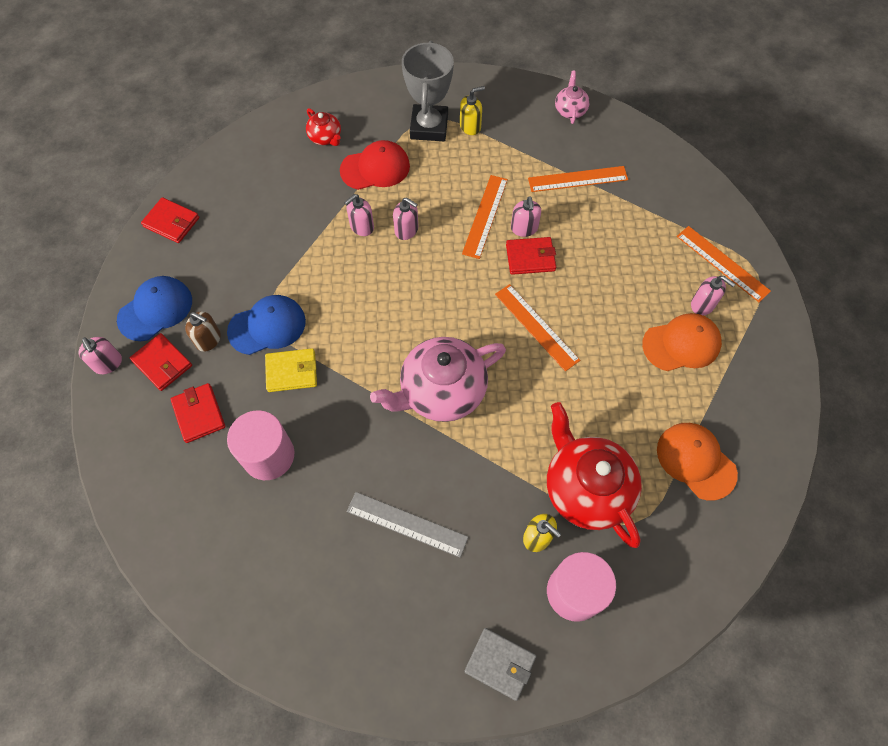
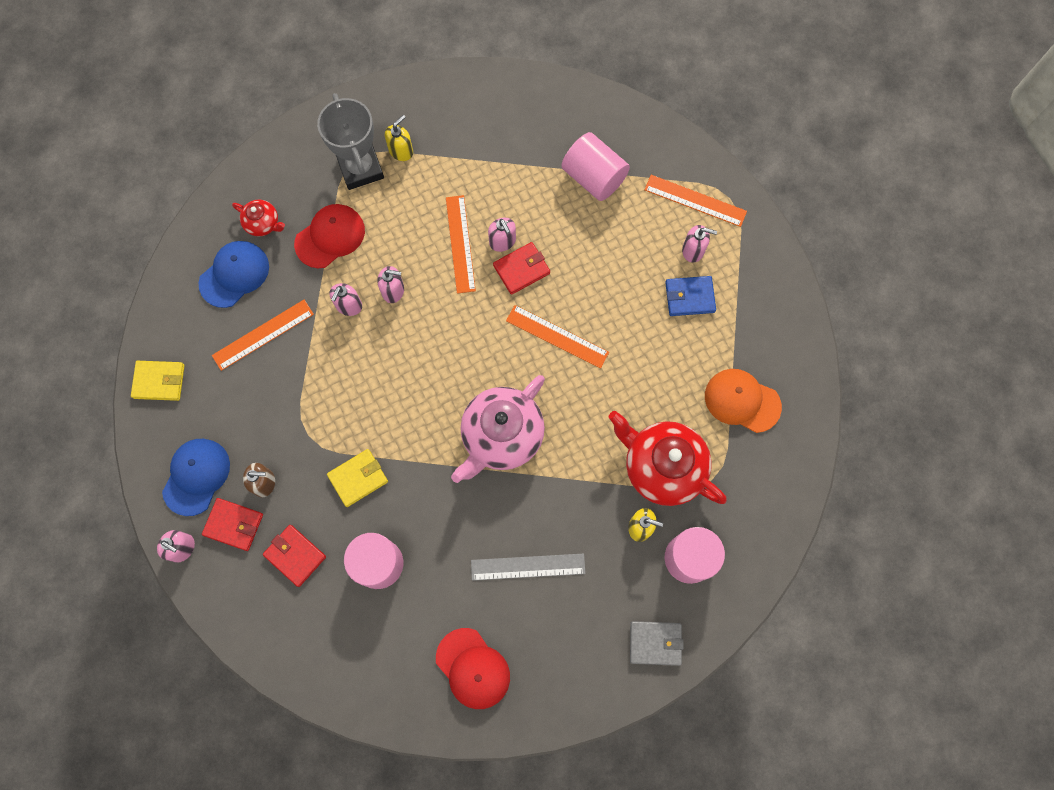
camera: 25 degrees left, 10 degrees up
(171, 222) = (159, 381): red wallet -> yellow wallet
(267, 326) = (312, 445): blue cap -> blue cap (234, 274)
(303, 598) = (473, 668): none -> red cap
(570, 110) = (490, 92): pink teapot -> none
(577, 179) = (529, 167): orange ruler -> orange ruler (263, 334)
(633, 208) = (594, 177): none -> pink cylinder
(681, 344) = (689, 297): orange cap -> blue wallet

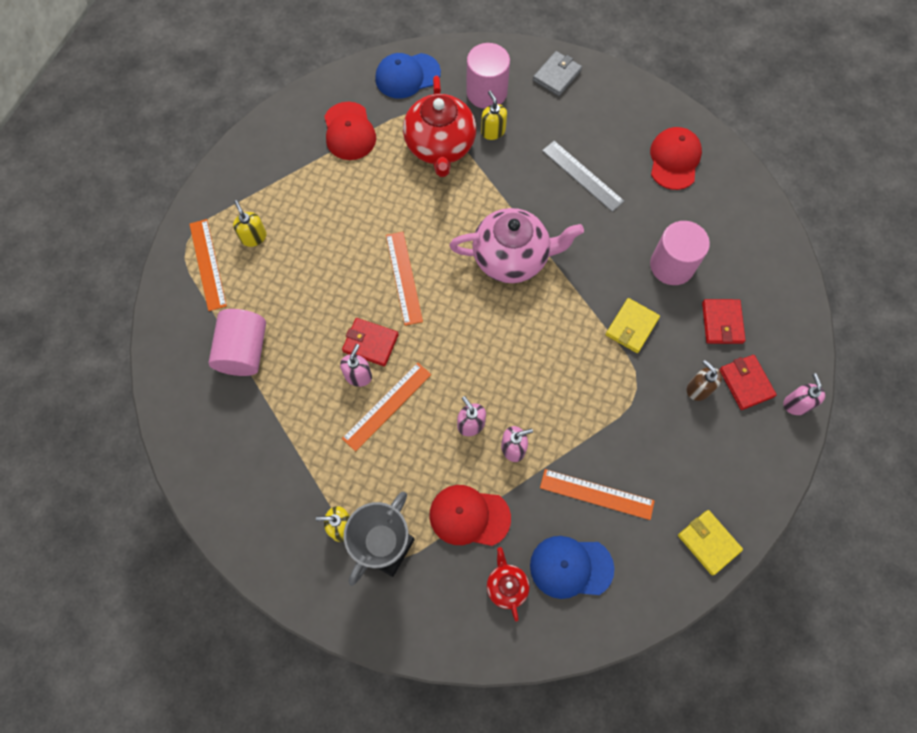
camera: 130 degrees left, 5 degrees down
(196, 476) = (743, 442): blue cap -> blue cap (407, 76)
(358, 478) = (631, 327): yellow wallet -> yellow wallet turned 75 degrees counterclockwise
(655, 643) = (557, 75): grey wallet -> grey wallet turned 75 degrees clockwise
(689, 297) = (295, 214): blue wallet -> none
(693, 250) = (253, 237): pink soap dispenser -> yellow soap dispenser
(742, 401) = (349, 131): orange cap -> red cap

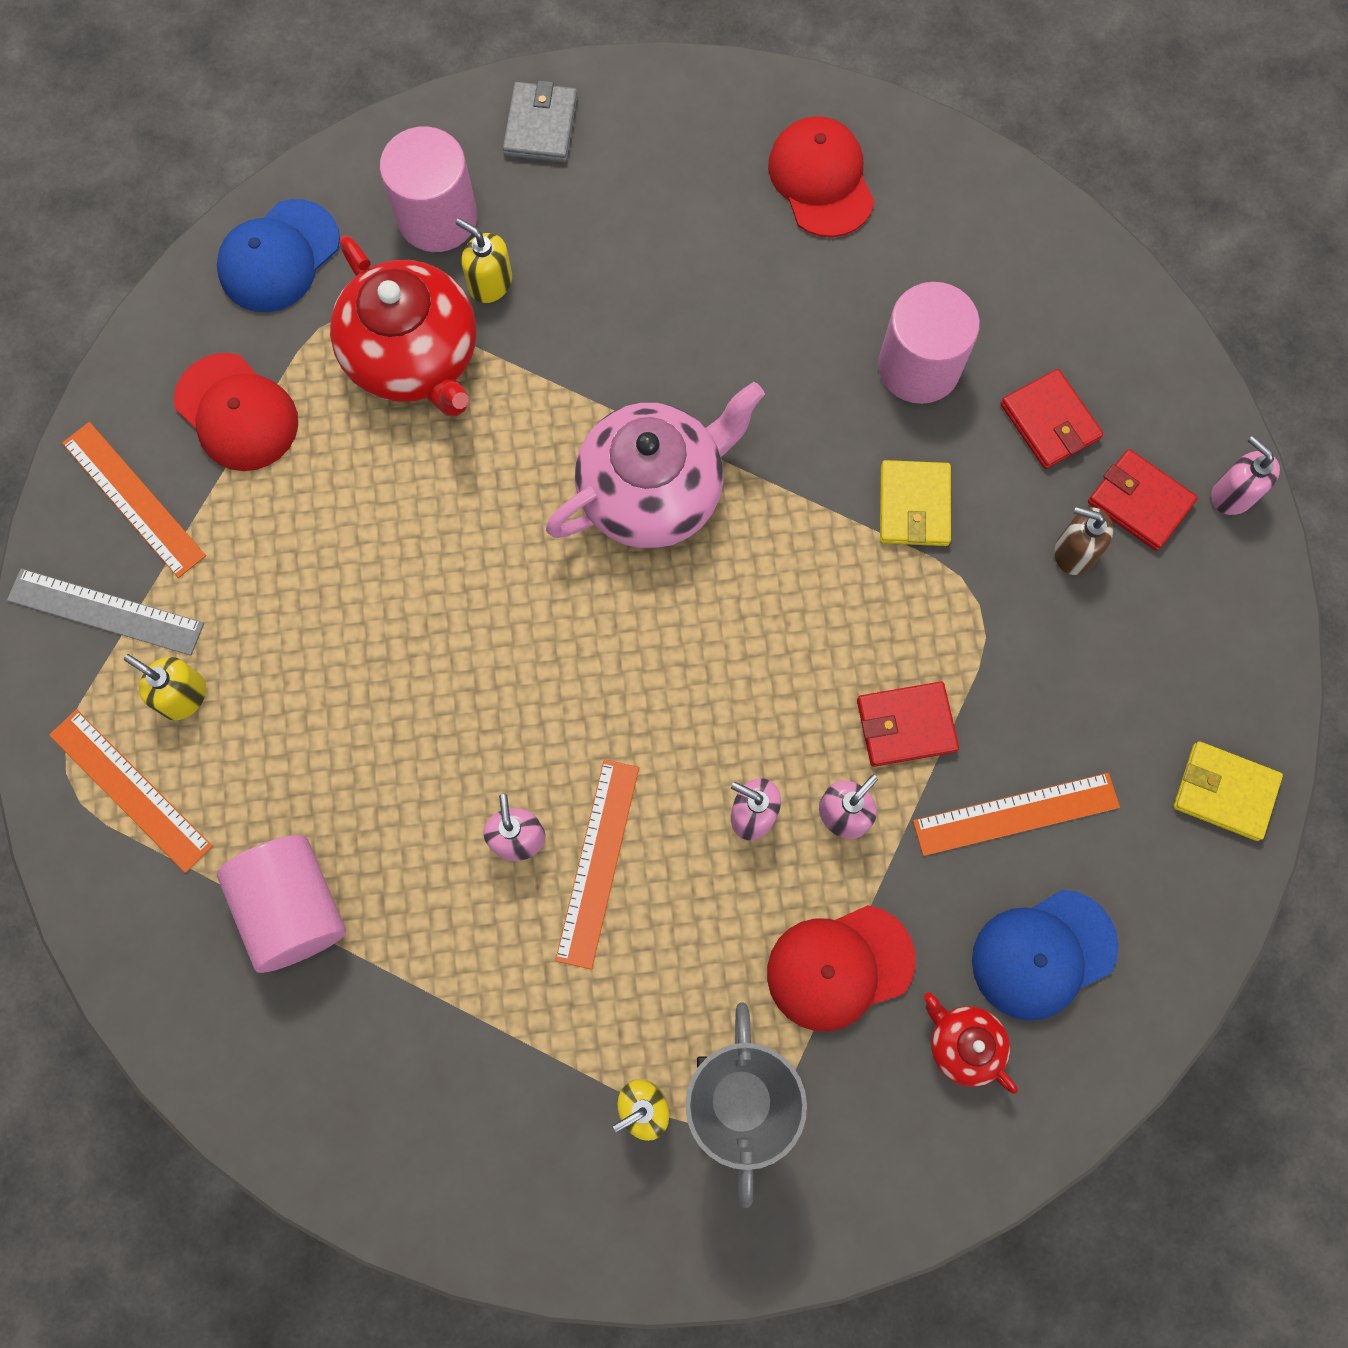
camera: 30 degrees left, 5 degrees up
(370, 343) = (505, 771): red wallet -> red wallet (906, 725)
(404, 277) = (492, 625): orange ruler -> orange ruler (133, 499)
(582, 176) = (687, 286): grey ruler -> grey ruler (105, 612)

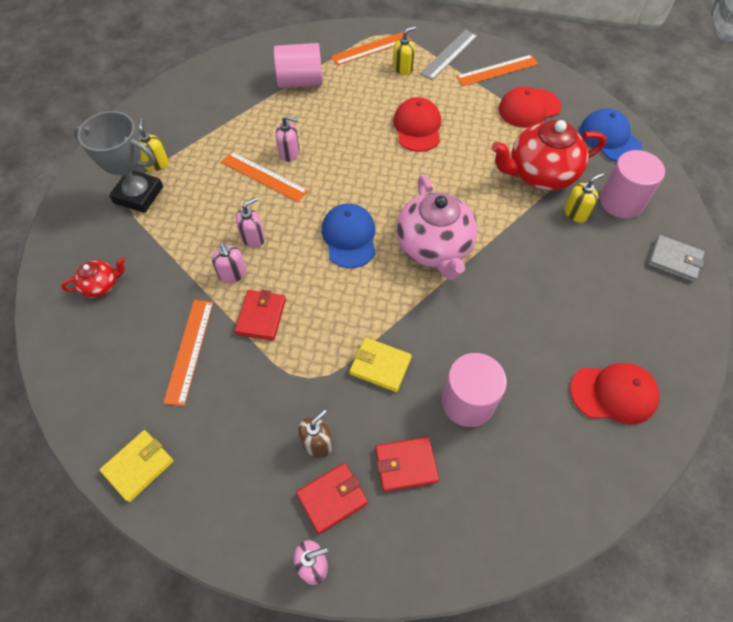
camera: 110 degrees right, 15 degrees down
(839, 967) = (166, 249): red cap -> red cap (417, 127)
(1043, 954) = (116, 335): blue cap -> blue cap (349, 237)

